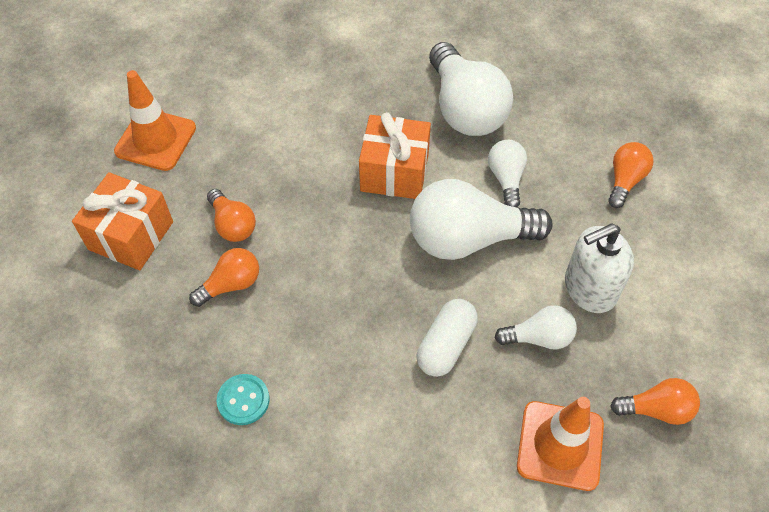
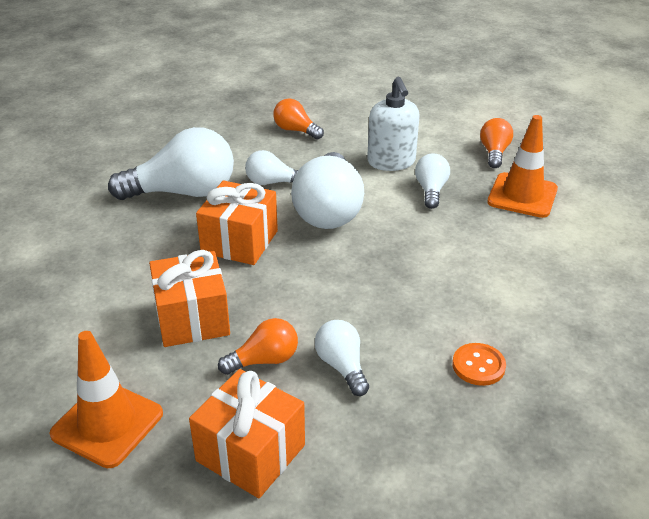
camera: 80 degrees left, 20 degrees down
(231, 284) = (342, 366): orange light bulb -> white light bulb
(243, 400) = (478, 366): turquoise button -> orange button
(278, 162) = (192, 318): none -> orange gift
(446, 345) = (432, 236): white capsule -> none

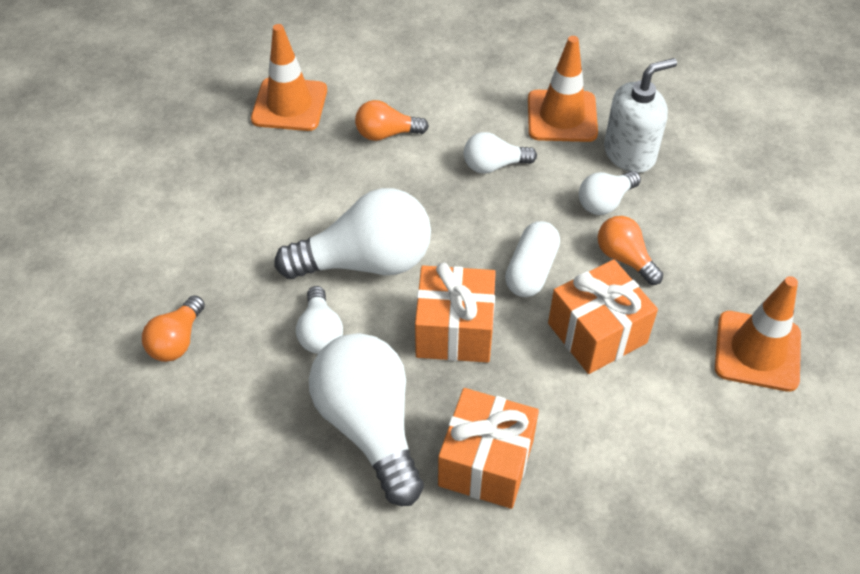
camera: 105 degrees left, 15 degrees up
(250, 453) = (728, 240): orange gift -> orange gift (486, 463)
(279, 295) = (531, 270): none -> white capsule
(391, 162) = (242, 222): white soap dispenser -> white soap dispenser (629, 153)
(431, 190) = (299, 178): white light bulb -> white light bulb (494, 165)
(478, 366) = (562, 116): orange button -> orange traffic cone
(494, 153) = (201, 133): orange light bulb -> orange light bulb (386, 134)

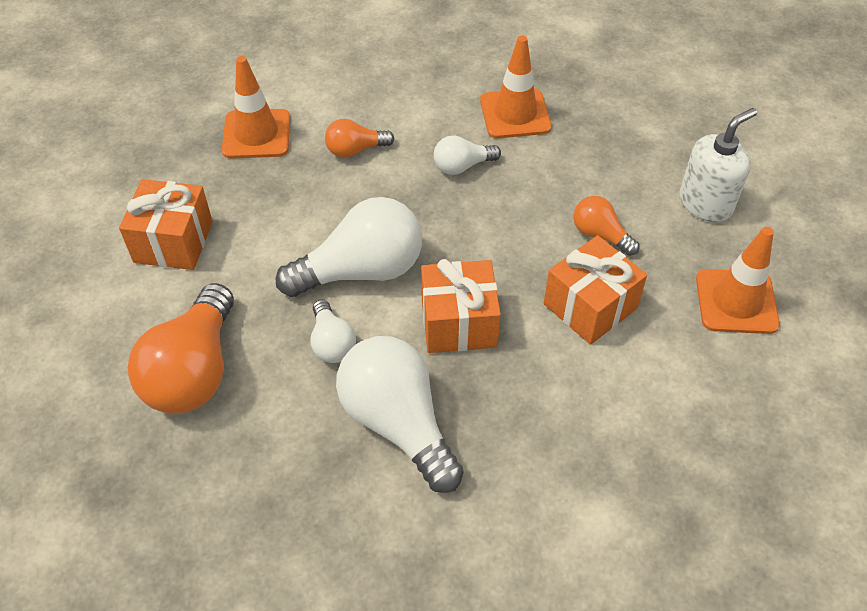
camera: 10 degrees left, 0 degrees up
(177, 340) = (194, 371): orange light bulb -> orange light bulb, size x1.94
(486, 463) = (514, 440): orange gift -> orange gift (173, 242)
(531, 270) = (517, 258): white capsule -> none
(605, 202) = (571, 186): white light bulb -> none
(629, 153) = (584, 140): white soap dispenser -> white soap dispenser (705, 203)

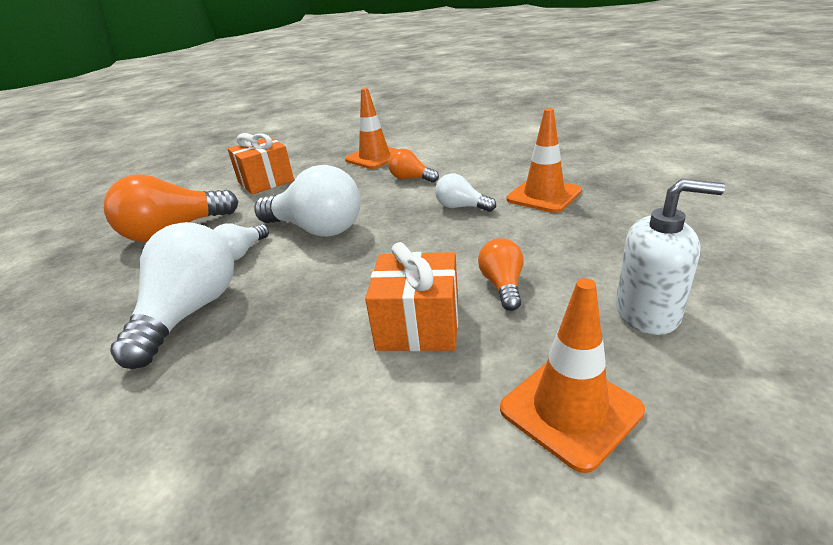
camera: 50 degrees right, 20 degrees down
(458, 323) = (317, 282): orange gift -> none

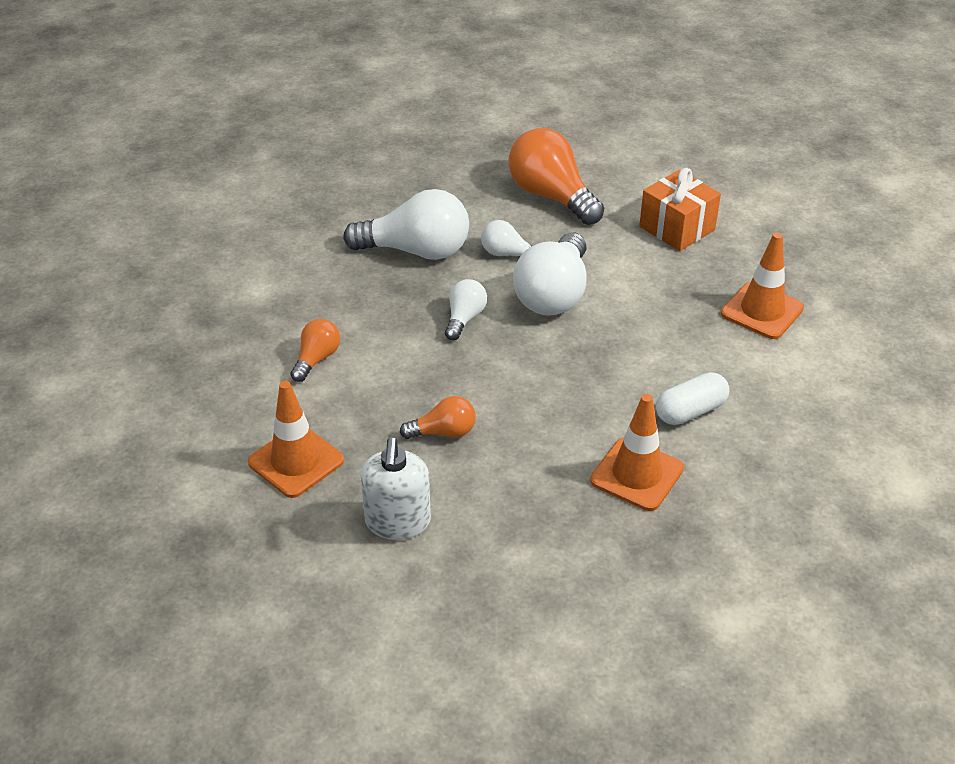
camera: 80 degrees right, 10 degrees up
(411, 178) = (688, 353): orange light bulb -> orange light bulb (316, 359)
(418, 325) = (391, 382): orange gift -> none
(461, 207) = (604, 401): white light bulb -> white light bulb (464, 318)
(473, 178) = (690, 411): none -> white capsule

